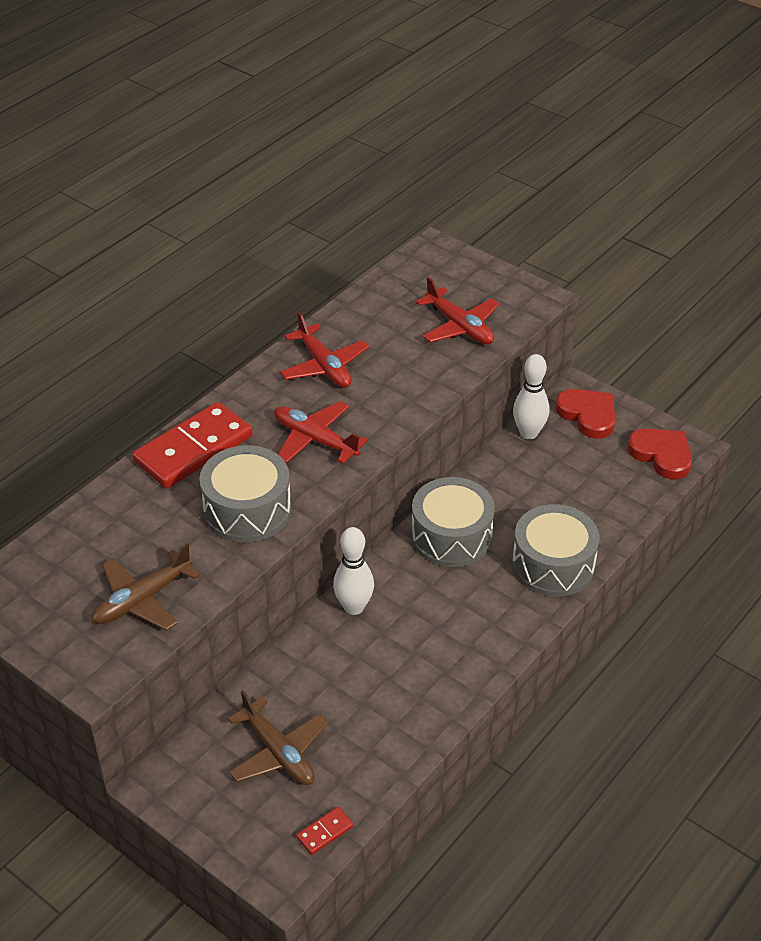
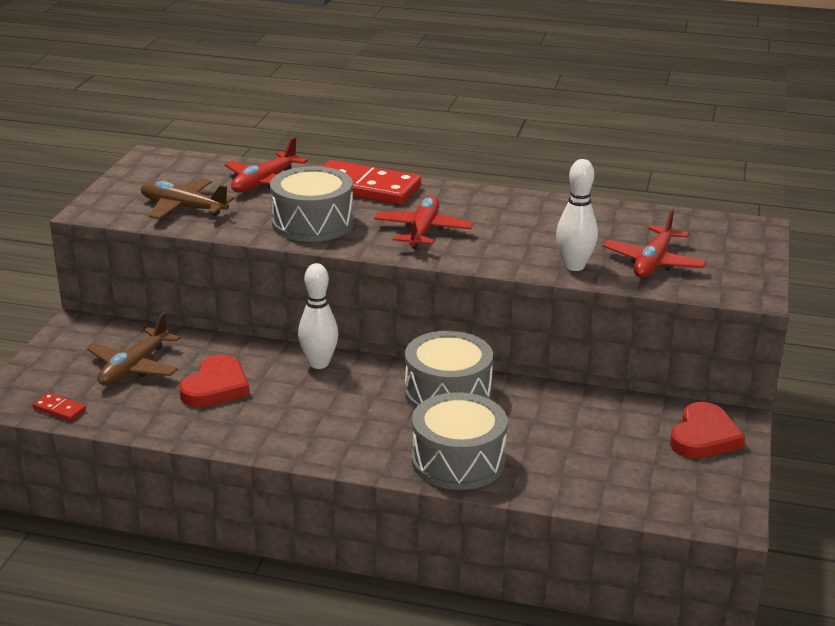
camera: 65 degrees right, 15 degrees down
(324, 366) = (522, 214): red plane -> red plane (264, 182)
(528, 433) = (635, 405): white bowling pin -> white bowling pin (574, 266)
(662, 455) = (693, 500): red heart -> red heart (216, 387)

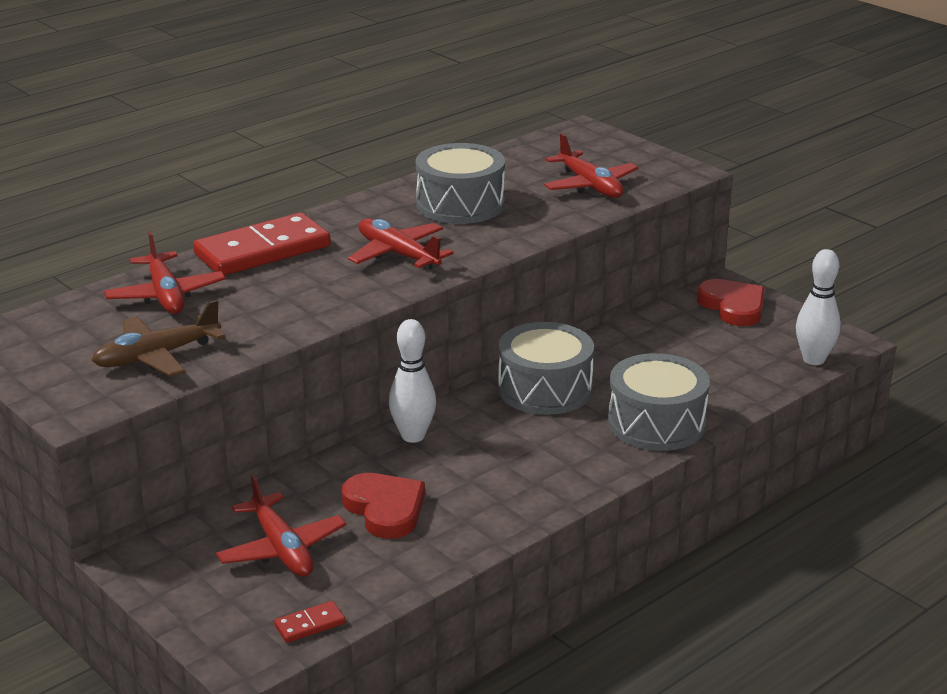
camera: 55 degrees left, 0 degrees up
(134, 367) = (282, 549): brown plane -> red plane
(312, 223) = (302, 299): grey drum -> grey drum (460, 204)
(574, 266) = (555, 216): white bowling pin -> white bowling pin (813, 359)

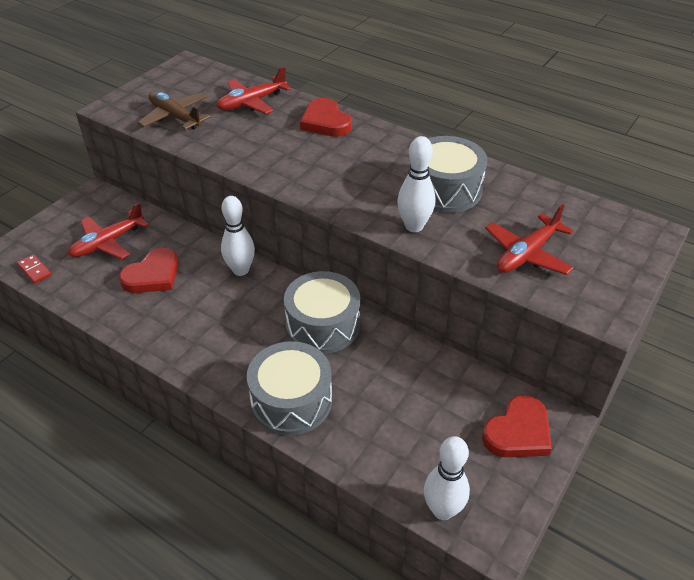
camera: 75 degrees right, 15 degrees up
(262, 251) = (325, 122): red domino -> red heart
(398, 254) = (344, 176): red plane -> none
(517, 230) = (414, 226): none -> white bowling pin

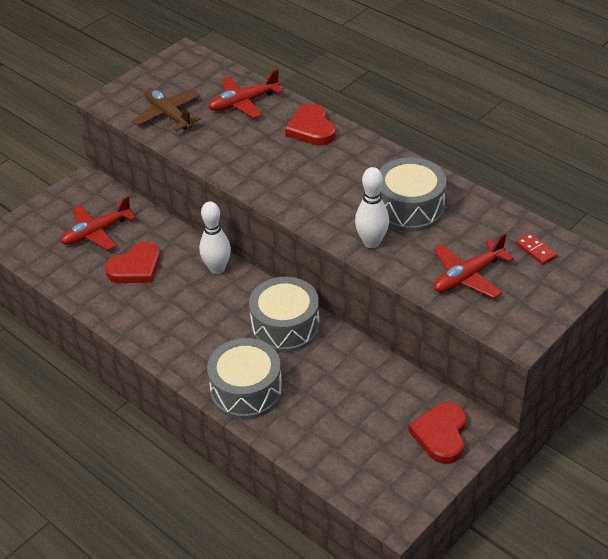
camera: 10 degrees right, 0 degrees up
(34, 270) = (29, 254): red domino -> red domino (536, 250)
(442, 510) = (359, 490): white bowling pin -> none
(518, 432) = (441, 435): red heart -> red heart turned 135 degrees clockwise

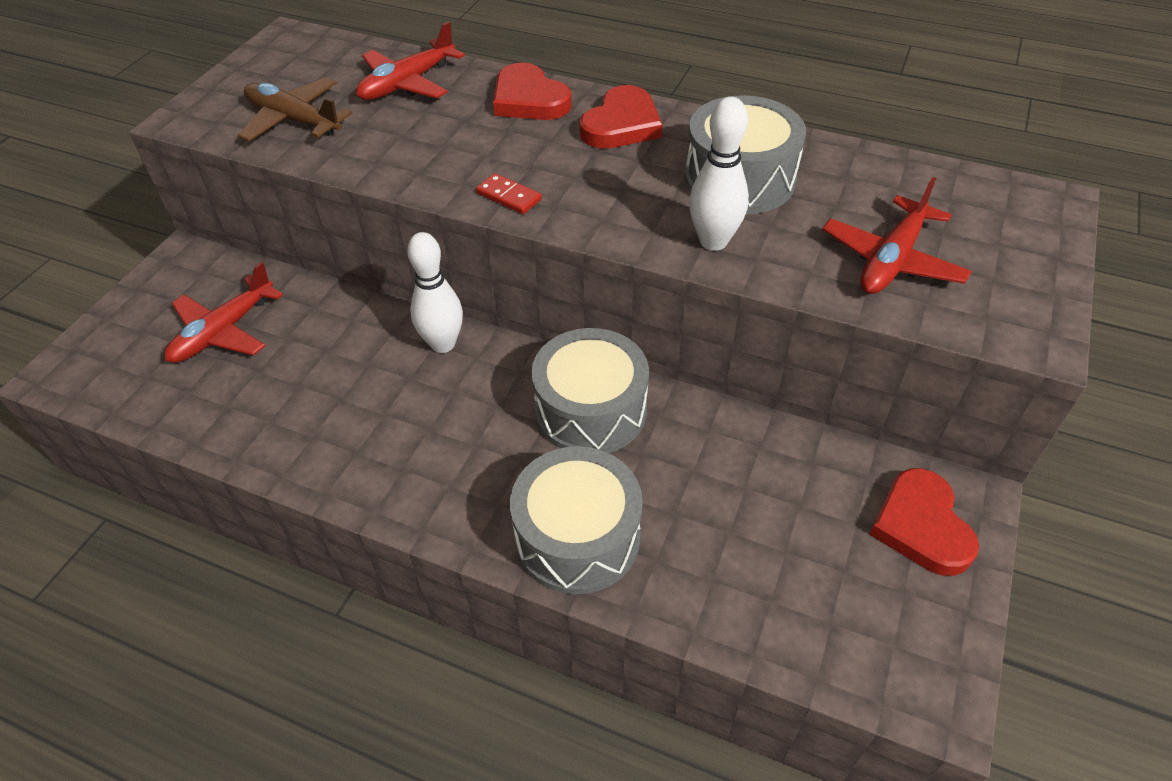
camera: 20 degrees left, 5 degrees up
(135, 267) = (309, 373): red heart -> red heart (621, 124)
(536, 250) = (960, 200): red domino -> red domino (509, 196)

